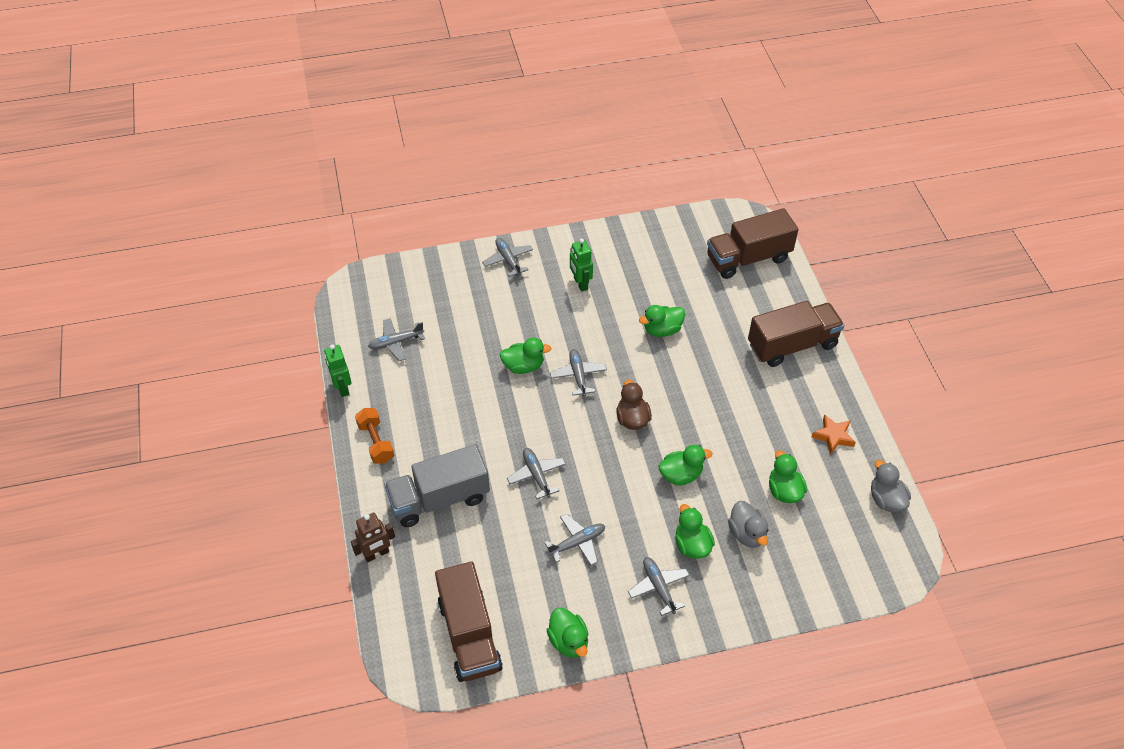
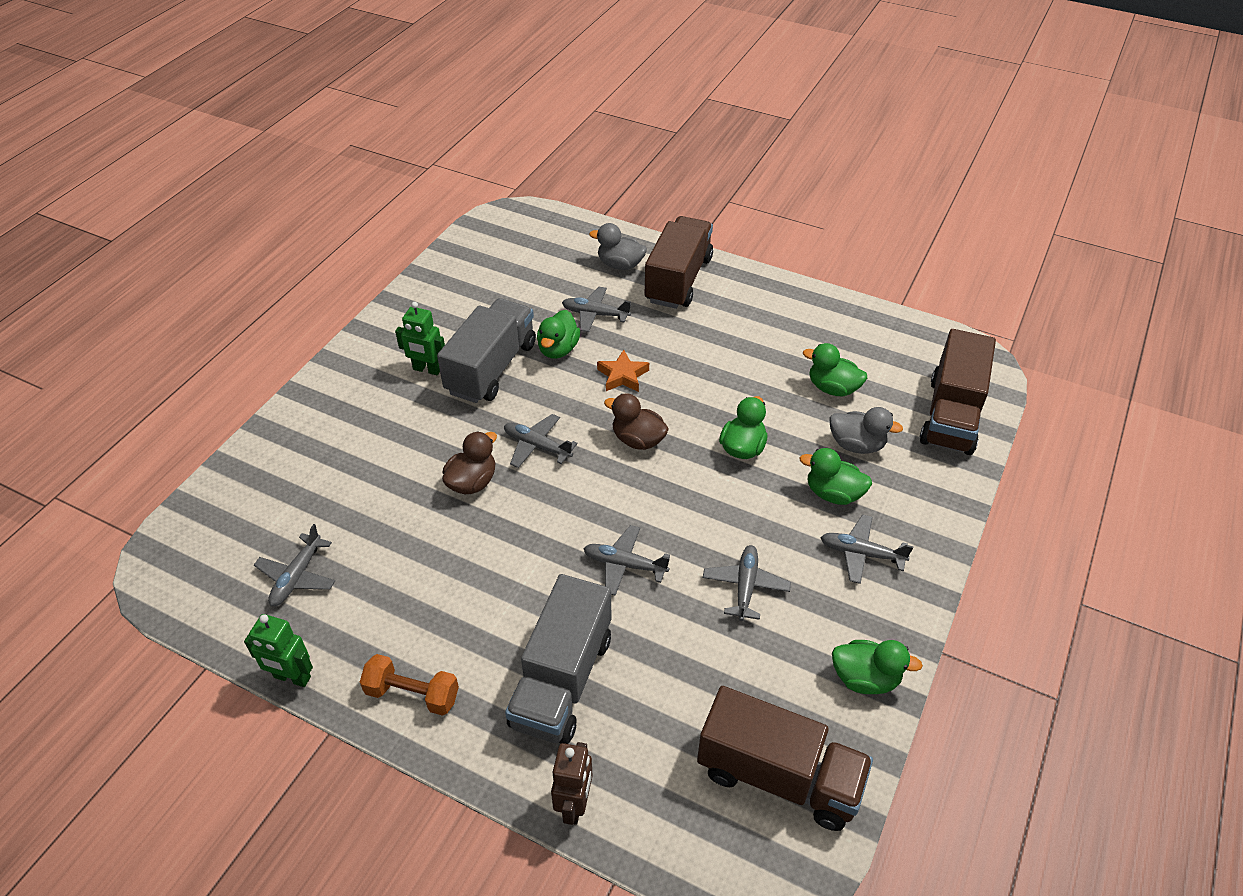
camera: 50 degrees left, 5 degrees down
(508, 260) = (321, 404): grey plane -> grey plane (595, 314)
(523, 366) = (472, 482): green duck -> brown duck
(613, 311) = (491, 368): none -> grey truck
(748, 258) = (550, 243): brown truck -> brown truck (951, 415)
(833, 436) = (804, 319): orange star -> orange star (622, 375)
(886, 499) = (903, 332): grey duck -> grey duck (620, 265)

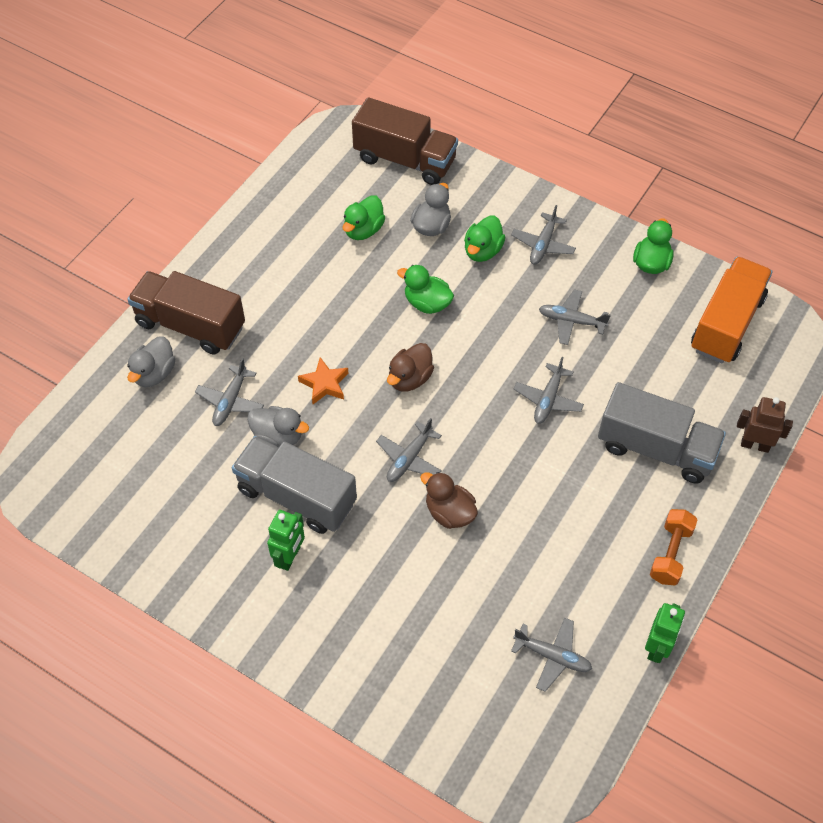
camera: 85 degrees left, 10 degrees up
(558, 349) = (278, 436): green duck -> grey duck
(778, 776) = (726, 324): brown truck -> orange truck

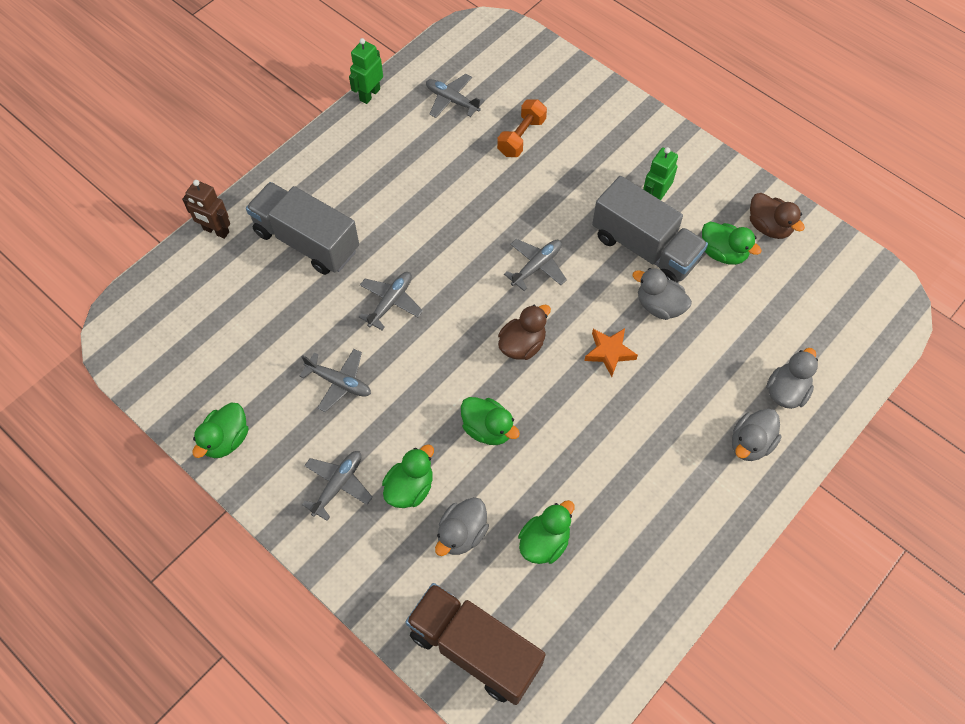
camera: 170 degrees left, 5 degrees up
(190, 325) = (750, 443): brown truck -> grey duck
(211, 504) = (723, 253): none -> green duck
(230, 401) = (706, 349): grey plane -> none
(449, 513) = (509, 214): brown duck -> brown duck (769, 227)
(670, 553) = (331, 156): orange dumbbell -> orange dumbbell (521, 137)
(726, 324) = (180, 353): orange truck -> none

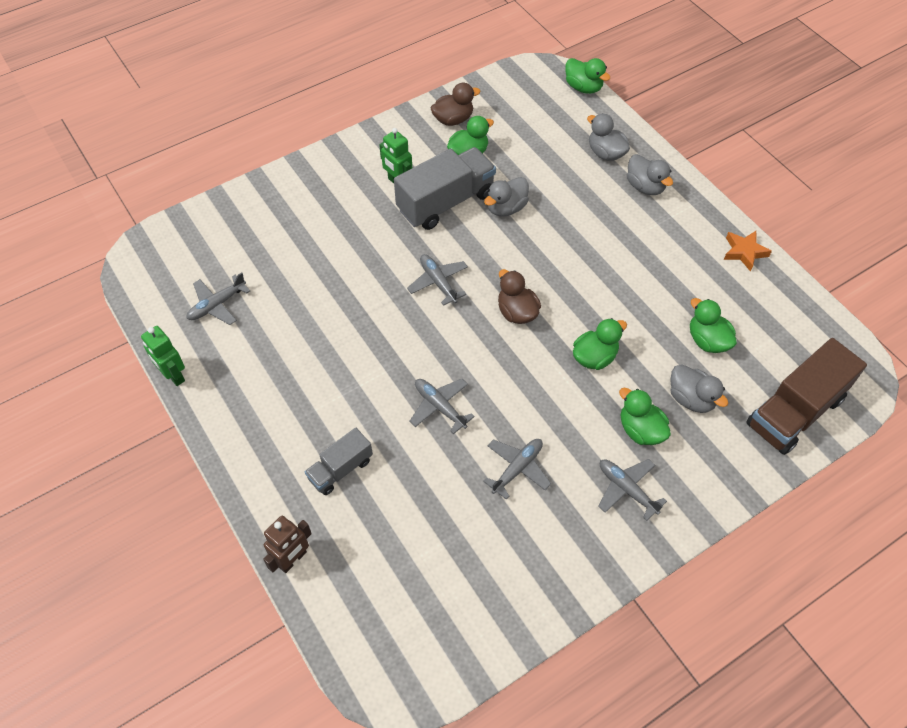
camera: 75 degrees left, 5 degrees down
(226, 439) = (557, 586): green duck -> green duck (583, 87)
(307, 241) = (340, 469): grey truck -> grey truck, size x0.56
(521, 137) = (288, 259): orange dumbbell -> none
(609, 352) = (541, 252): orange star -> orange star (744, 252)

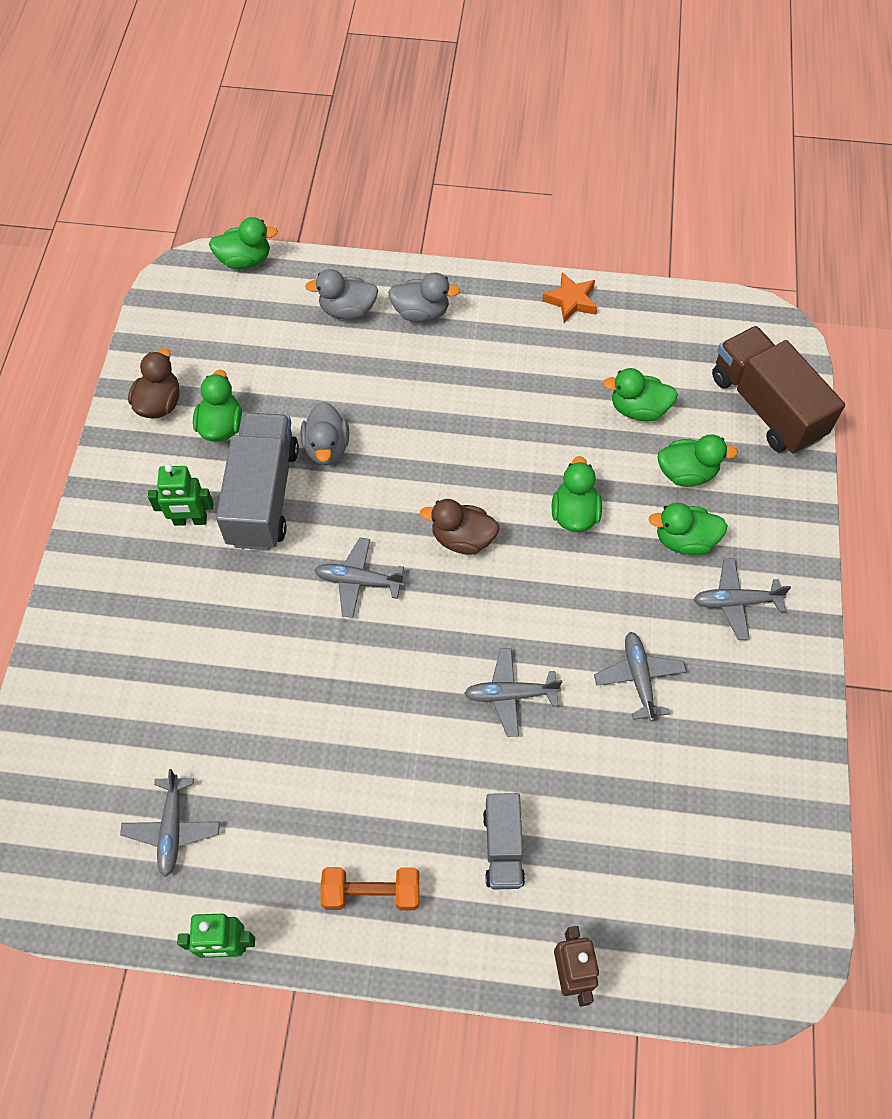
camera: 50 degrees left, 5 degrees up
(258, 422) = (371, 893): none -> orange dumbbell
(691, 399) = (686, 473): grey duck -> green duck
(795, 412) = (766, 406): brown truck -> brown truck turned 150 degrees clockwise

